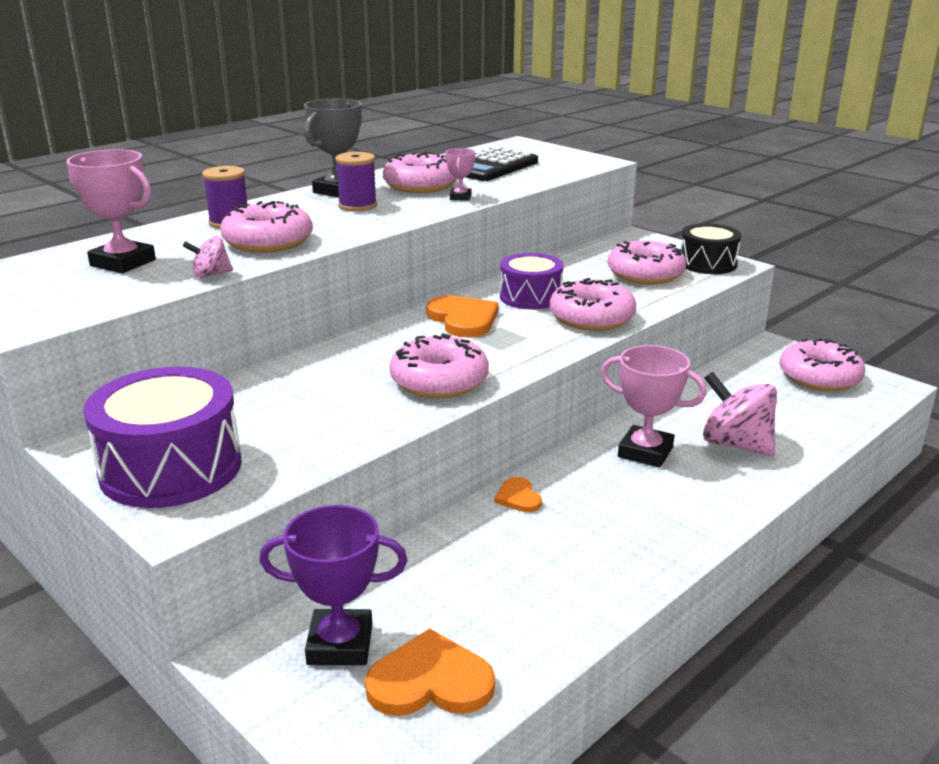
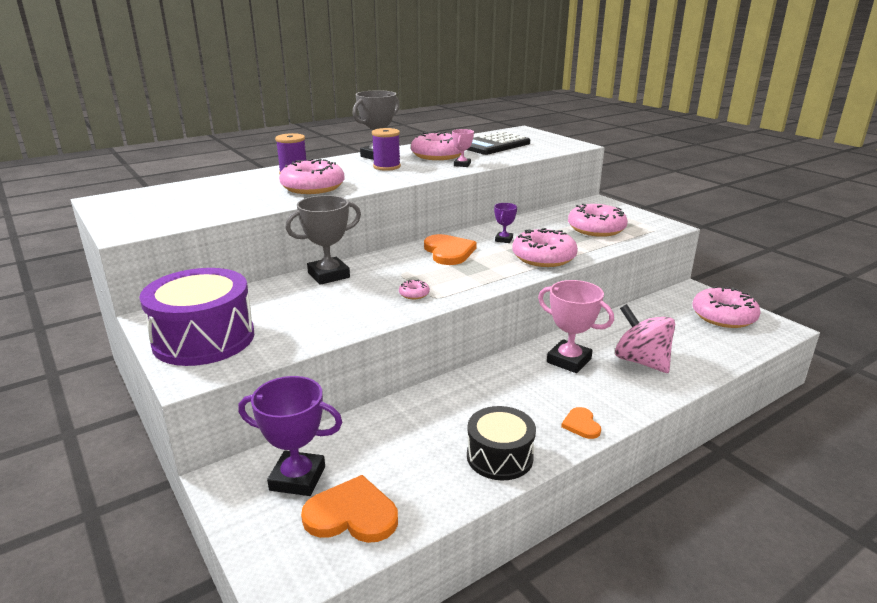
camera: 10 degrees right, 0 degrees up
(123, 263) = (209, 195): pink trophy -> none
(211, 274) = (263, 207): pink spinning top -> none
(310, 364) = (328, 275): none -> grey trophy
(439, 381) = (414, 294): pink donut -> pink donut, size x0.43
(518, 497) = (462, 385): orange heart -> orange heart (581, 424)
(530, 297) = (504, 239): purple drum -> purple trophy
(707, 264) = (647, 224): black drum -> black drum (499, 457)

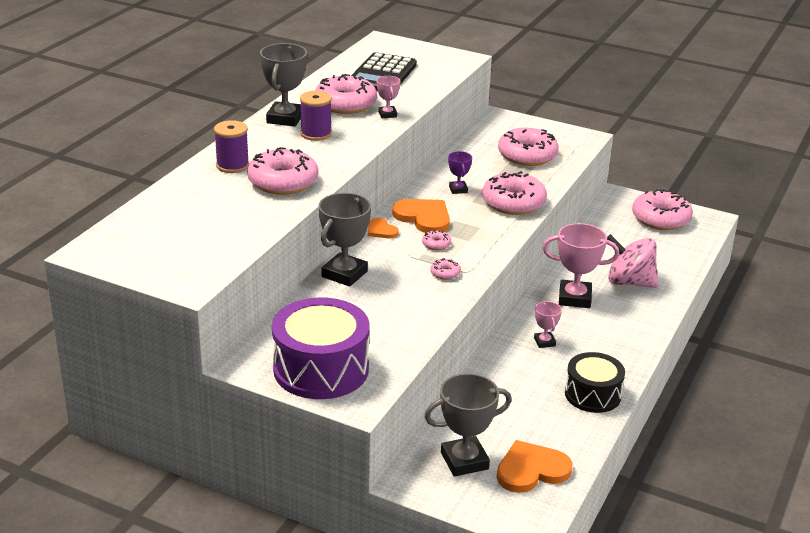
camera: 30 degrees left, 5 degrees up
(297, 478) = (464, 461): purple trophy -> grey trophy
(434, 272) = (436, 244): none -> pink donut
(499, 390) = (544, 342): none -> pink trophy
(581, 424) = (628, 351): orange heart -> orange heart (381, 230)

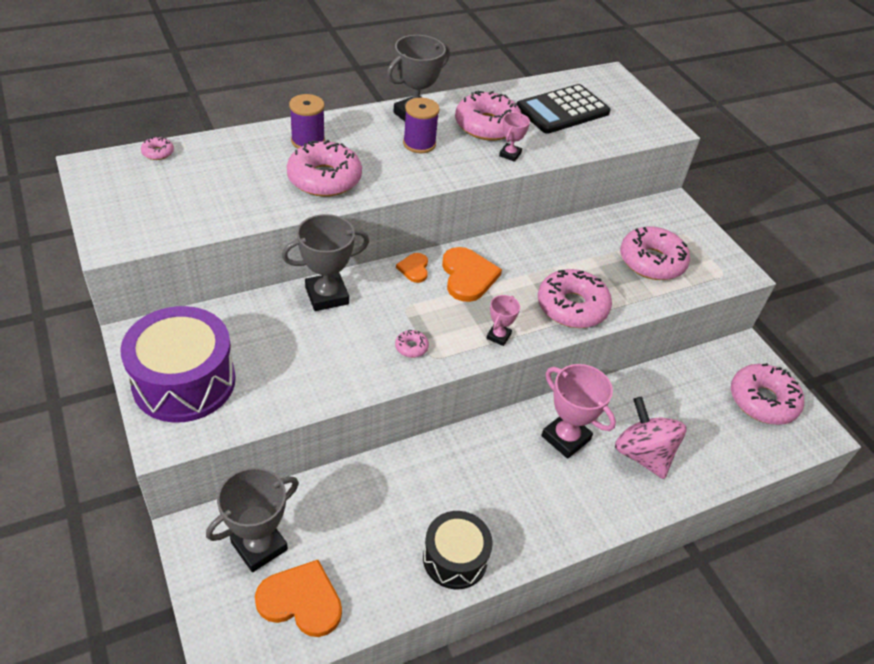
camera: 35 degrees right, 15 degrees up
(436, 244) = (443, 311): pink donut -> pink donut (158, 153)
(458, 189) = (537, 263): purple trophy -> none
(464, 461) = (259, 546): grey trophy -> grey trophy turned 60 degrees counterclockwise
(544, 342) = (479, 468): pink trophy -> pink trophy (498, 336)

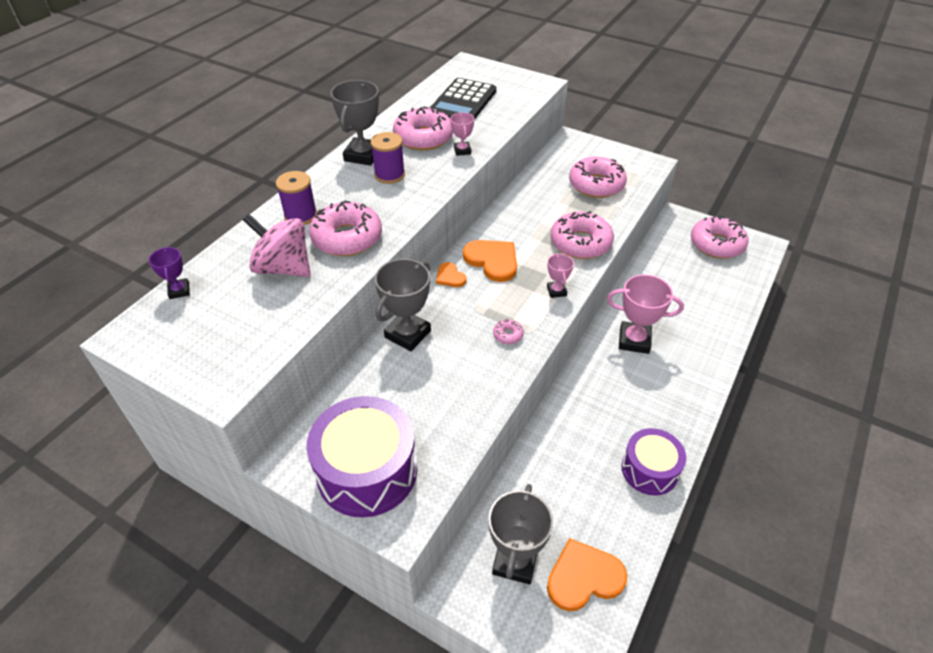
camera: 30 degrees left, 0 degrees up
(158, 153) = (179, 291): pink donut -> purple trophy
(455, 558) = (649, 470): black drum -> purple drum
(642, 454) = (687, 321): pink spinning top -> pink spinning top (283, 268)

